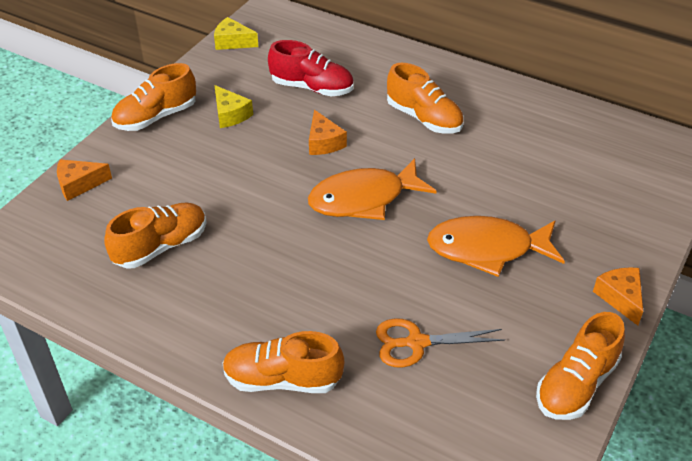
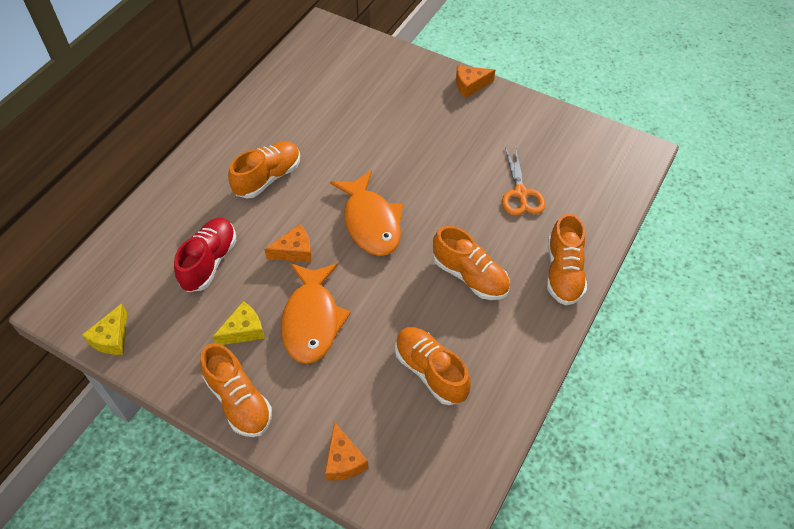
camera: 90 degrees left, 10 degrees up
(487, 249) = (427, 148): orange fish -> orange fish (312, 320)
(576, 384) = (545, 115): orange shoe -> orange shoe (470, 276)

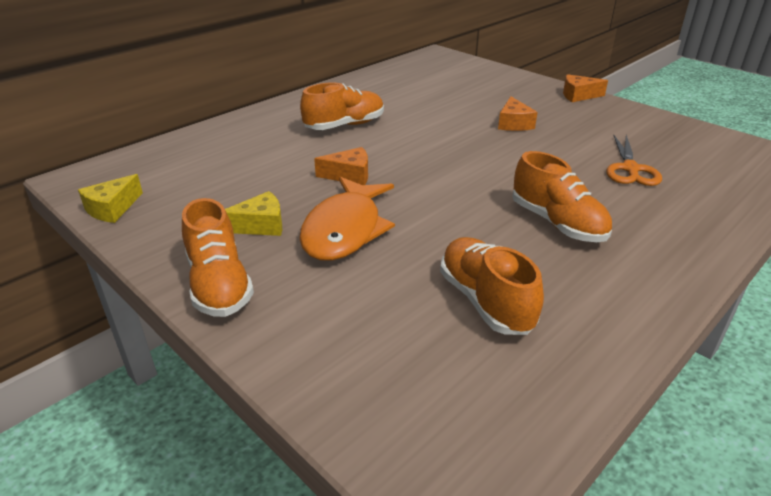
camera: 15 degrees right, 20 degrees down
(209, 262) = (253, 170): red shoe -> none
(344, 460) = (328, 374): orange cheese -> orange cheese (514, 124)
(371, 222) = (444, 167): orange fish -> none
(563, 272) = (687, 238): orange shoe -> none

